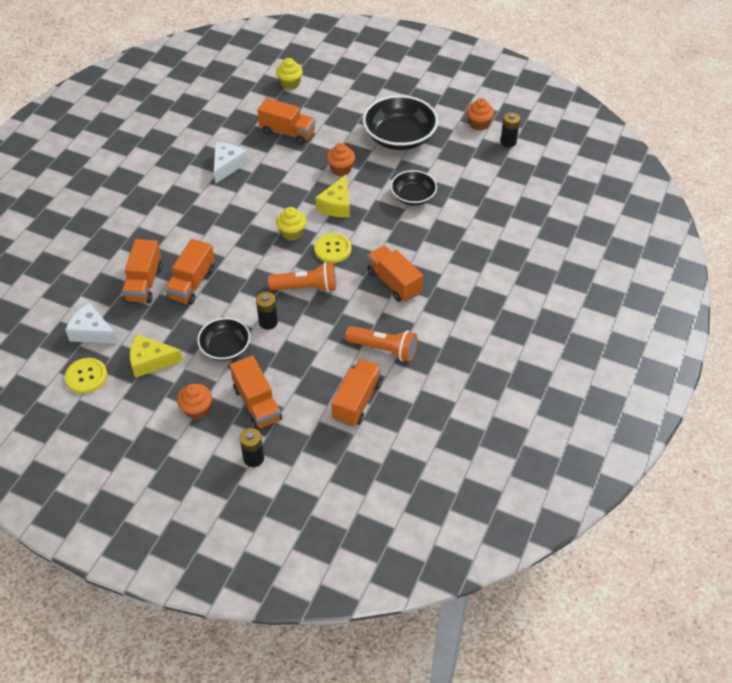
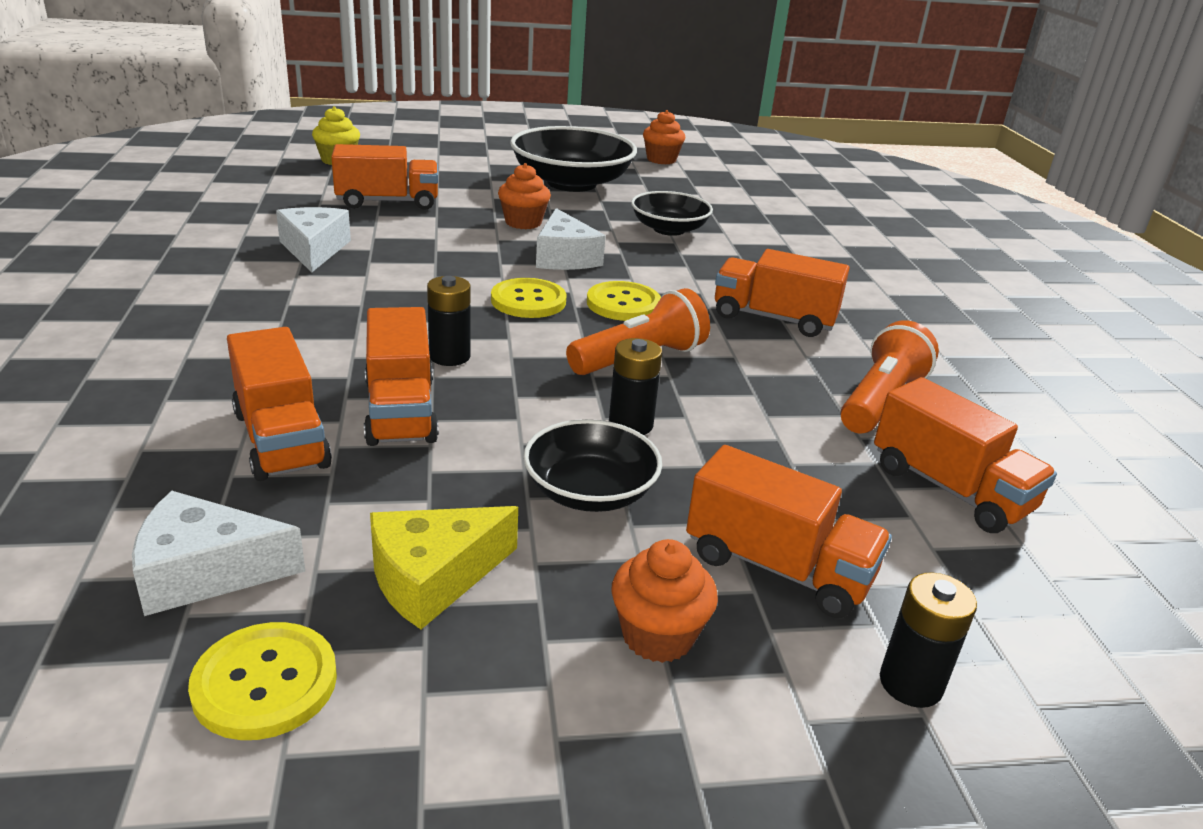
camera: 35 degrees left, 20 degrees down
(292, 233) = (528, 301): yellow cupcake -> yellow button
(336, 205) = (564, 257): yellow cheese -> white cheese
(357, 401) = (950, 489): orange truck -> orange truck turned 150 degrees clockwise
(383, 349) = (880, 401): orange flashlight -> orange flashlight turned 45 degrees counterclockwise
(508, 142) = (719, 167): black battery -> black battery (449, 356)

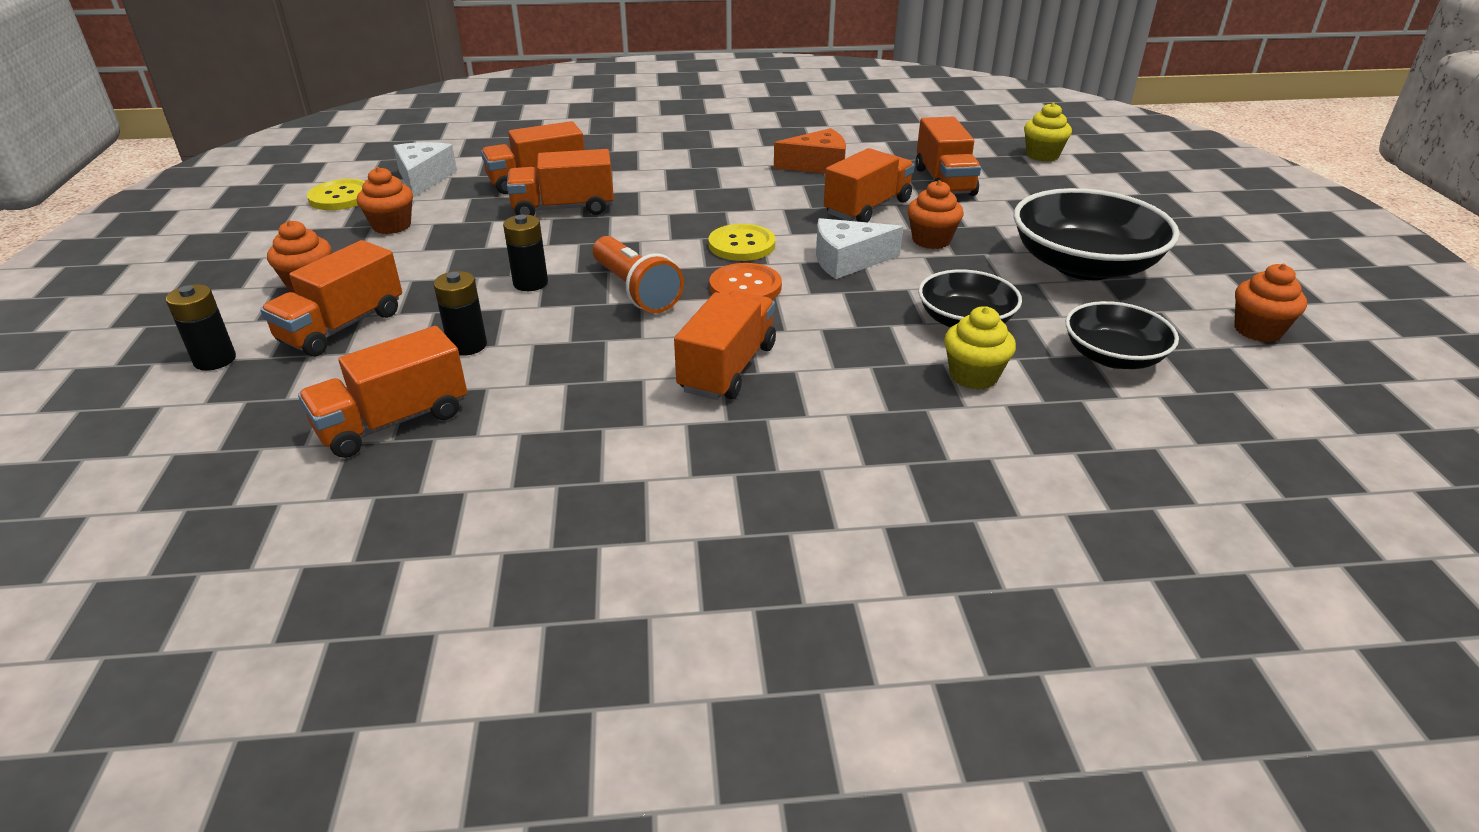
camera: 95 degrees right, 5 degrees up
(314, 250) = (817, 165): white cheese -> orange cheese
(433, 577) = (392, 226): yellow cheese -> orange cupcake
(444, 238) = (867, 208): none -> orange truck
(449, 356) = (638, 219): black battery -> black battery (467, 345)
(590, 491) = (451, 267): black bowl -> black bowl (1113, 356)
(623, 304) = (745, 287): yellow button -> orange button
(748, 237) = (973, 376): none -> yellow cupcake
(880, 401) = (546, 410): orange flashlight -> none

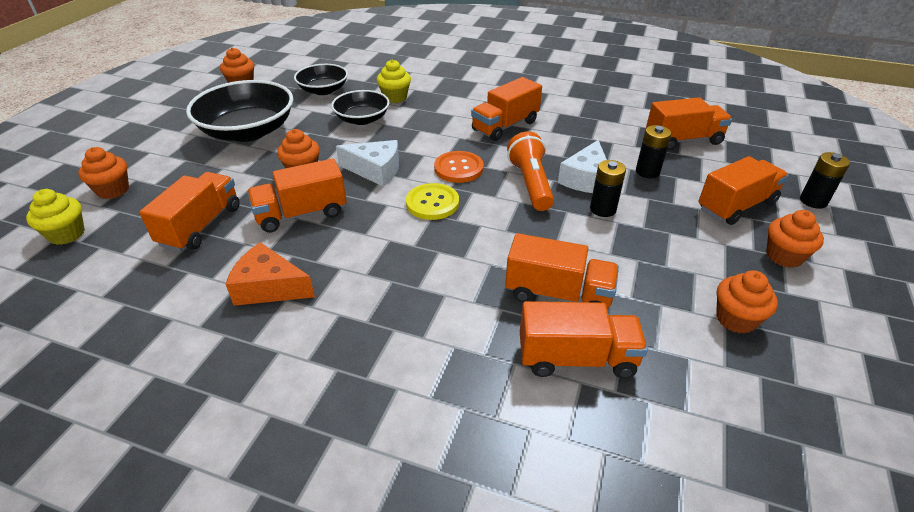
camera: 155 degrees left, 5 degrees up
(341, 197) = (822, 403): yellow button -> none
(423, 178) = (723, 418): white cheese -> white cheese (586, 179)
(1084, 184) = (113, 190): none -> orange cupcake

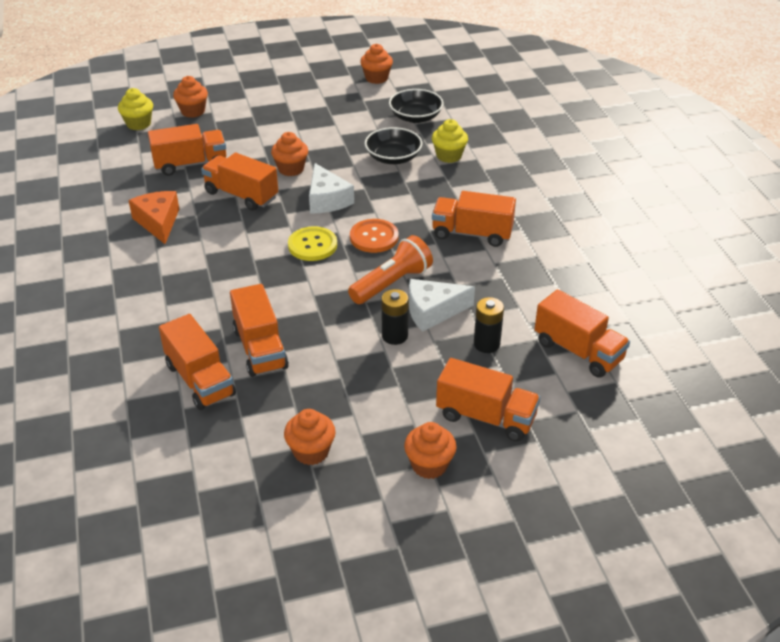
camera: 55 degrees right, 0 degrees up
(248, 131) = (315, 119): black bowl -> none
(813, 201) = (553, 470): black battery -> none

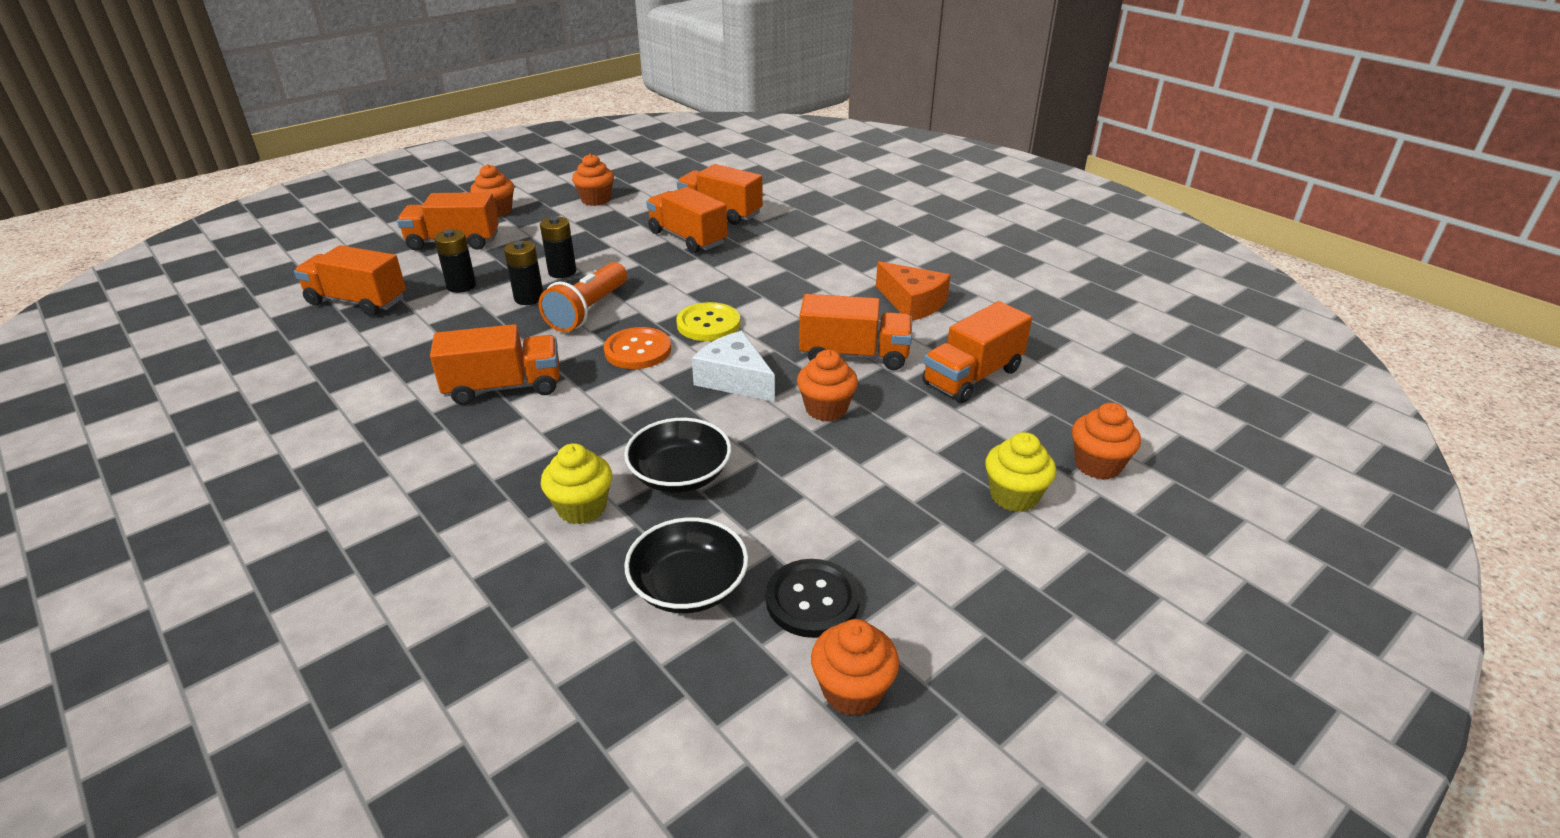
camera: 155 degrees right, 5 degrees down
(138, 124) = (1138, 416): yellow cupcake -> yellow cupcake (1014, 496)
(369, 101) = (812, 600): none -> black button
(433, 311) = (529, 298): white cheese -> black battery

